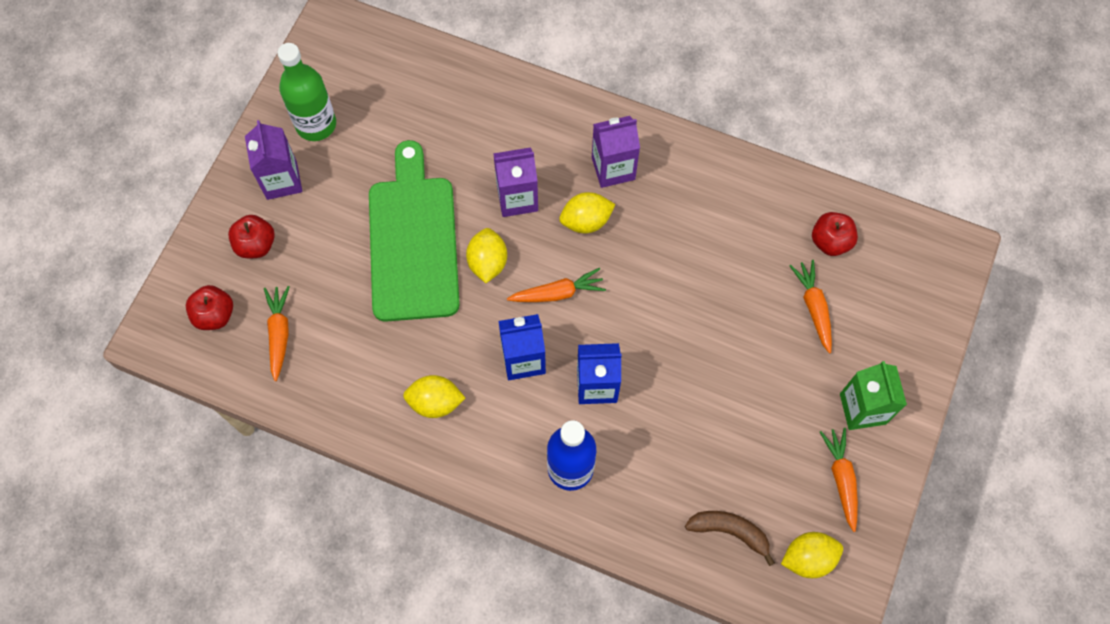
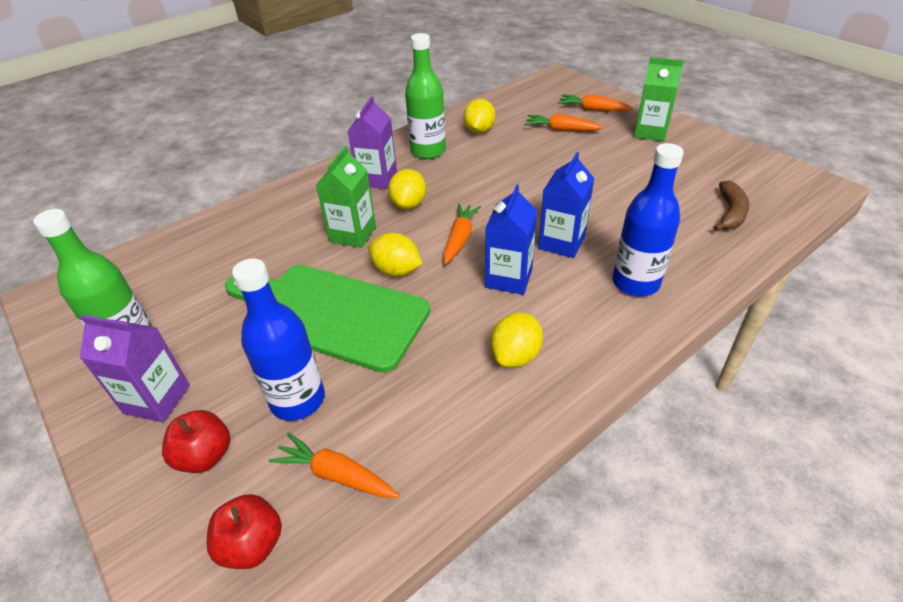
camera: 60 degrees left, 25 degrees down
(323, 272) = (298, 400): none -> blue bottle
(517, 198) = (353, 234): purple carton -> green carton
(690, 189) = (428, 151): none -> green bottle
(730, 532) = (730, 213): brown banana -> brown banana turned 150 degrees clockwise
(808, 558) = (764, 184): yellow lemon -> yellow lemon (479, 131)
(830, 241) = (517, 111): red apple -> none
(841, 479) = (702, 154): orange carrot -> orange carrot (592, 109)

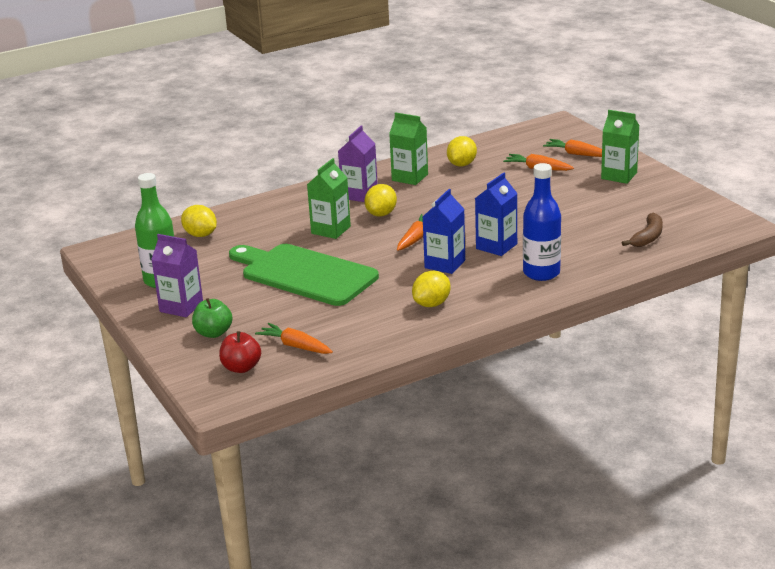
camera: 10 degrees right, 15 degrees down
(205, 456) = (213, 333): red apple -> green apple
(298, 400) = (275, 314): blue bottle -> none
(396, 270) = (360, 254): yellow lemon -> yellow lemon (200, 235)
(428, 151) = (410, 177): green bottle -> green carton

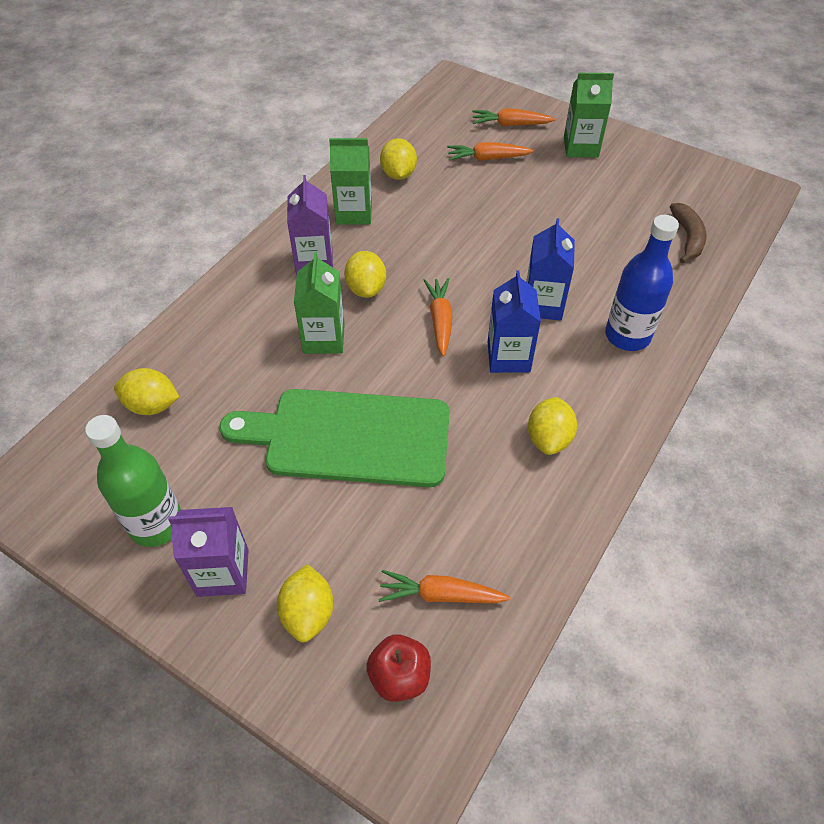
camera: 30 degrees left, 25 degrees up
(213, 333) = (308, 613): green apple -> yellow lemon

